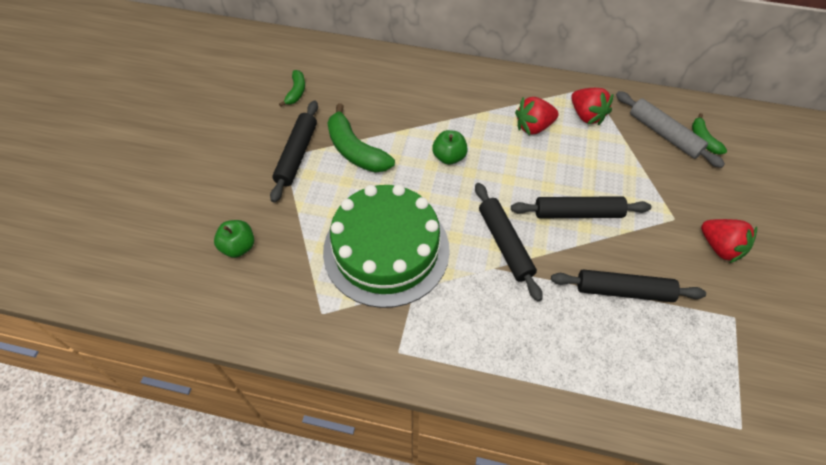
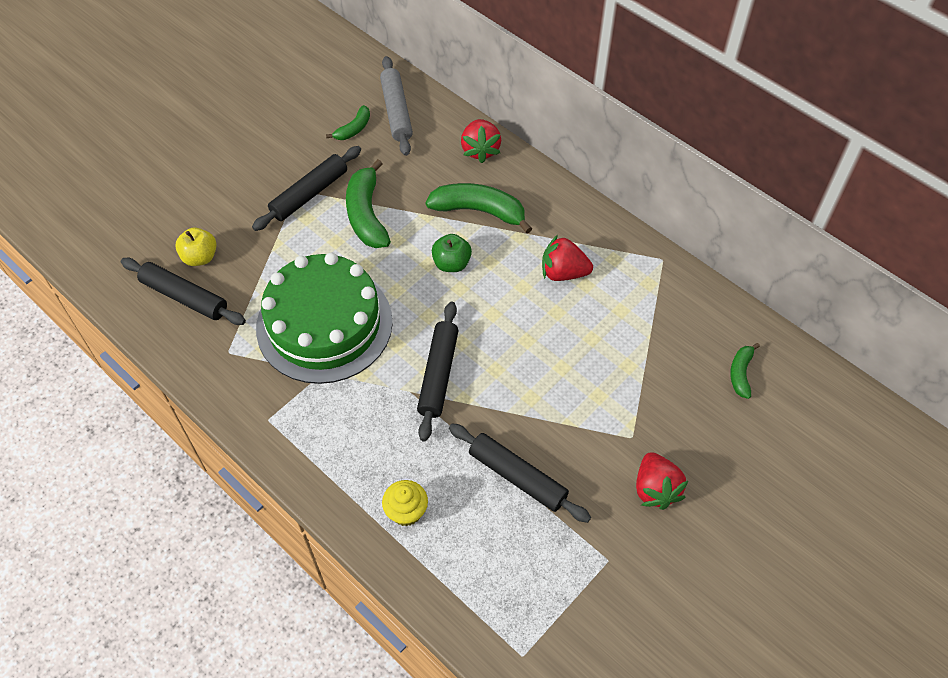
camera: 30 degrees right, 0 degrees up
(238, 247) = (200, 257): green apple -> yellow apple
(439, 110) = (479, 211): none -> green banana
(566, 365) = (406, 511): none -> yellow cupcake
(578, 213) = (535, 381): black rolling pin -> black rolling pin (185, 297)
(587, 115) = (631, 287): red strawberry -> red strawberry (480, 150)
(664, 134) = (700, 347): grey rolling pin -> grey rolling pin (396, 111)

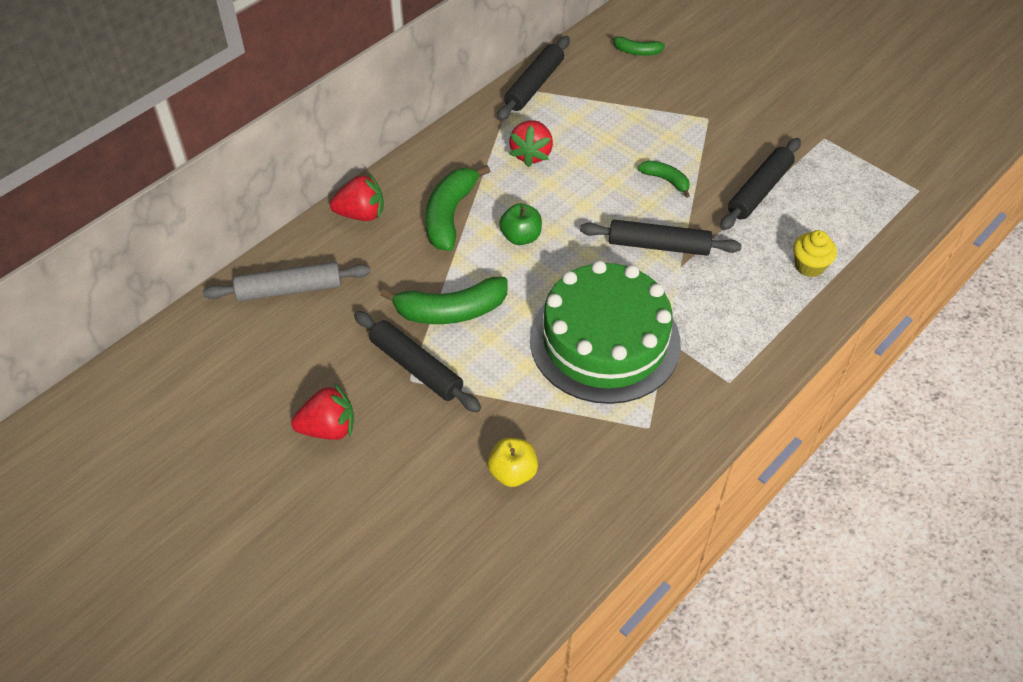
camera: 90 degrees left, 5 degrees down
(185, 297) = (573, 481): black rolling pin -> black rolling pin (534, 85)
(353, 129) = (313, 330): green banana -> green banana (666, 180)
(655, 489) = (754, 107): red strawberry -> red strawberry (328, 428)

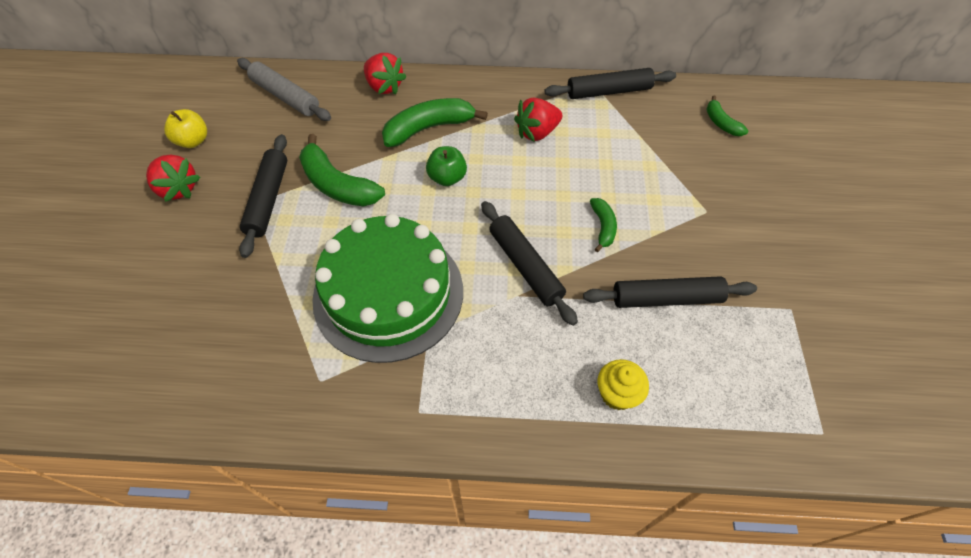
camera: 50 degrees right, 5 degrees up
(512, 472) = (208, 317): yellow apple -> yellow apple (193, 141)

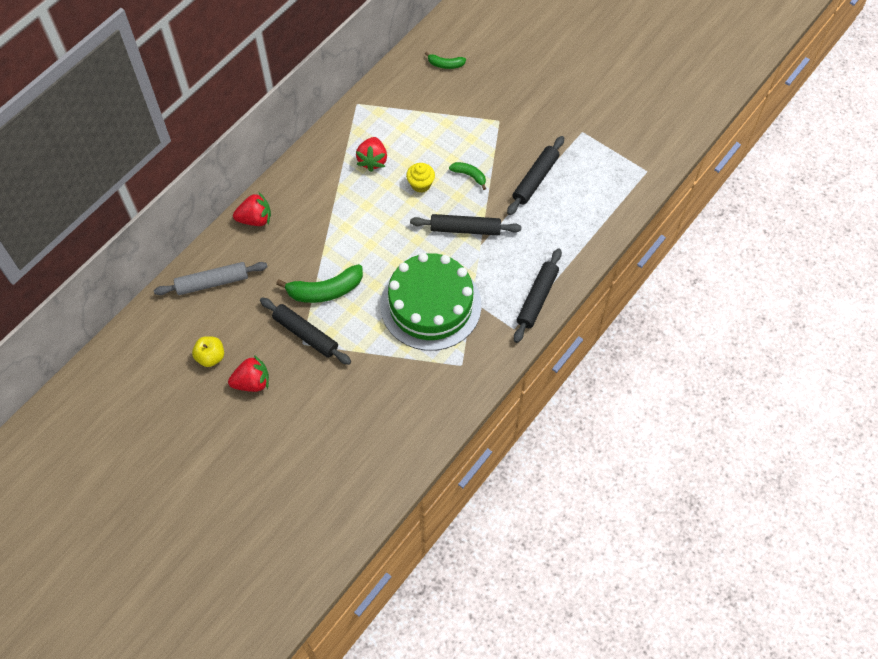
camera: 55 degrees left, 5 degrees up
(429, 128) = (318, 215): green banana -> none
(447, 178) = (369, 229): green apple -> none
(608, 91) = (371, 100): black rolling pin -> black rolling pin (537, 298)
(617, 394) = (568, 237): yellow cupcake -> yellow cupcake (420, 184)

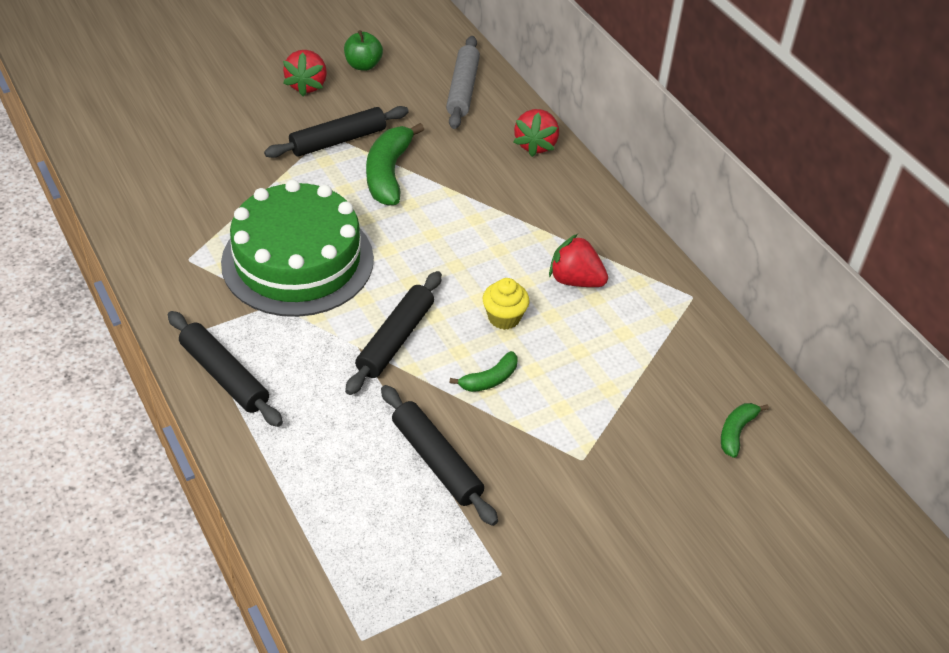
camera: 110 degrees right, 15 degrees down
(211, 357) = (363, 65): yellow apple -> green apple

